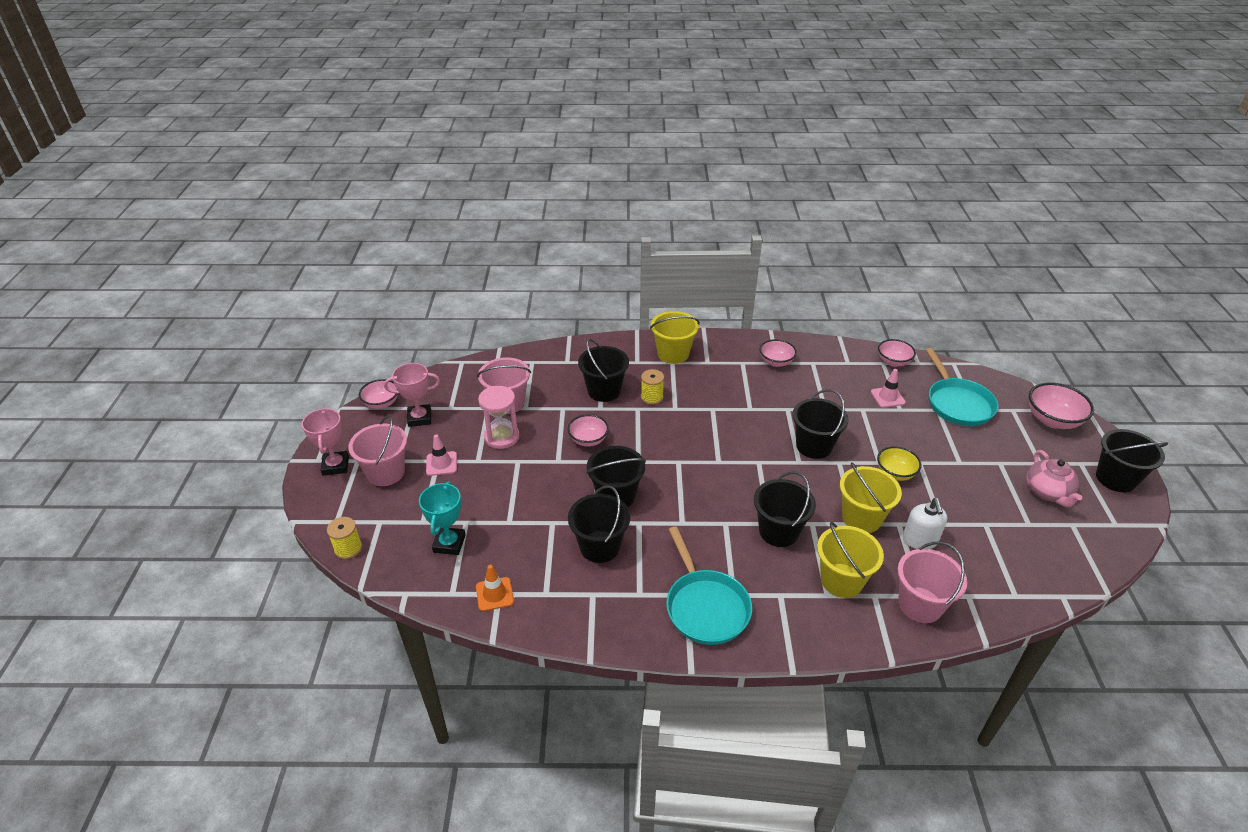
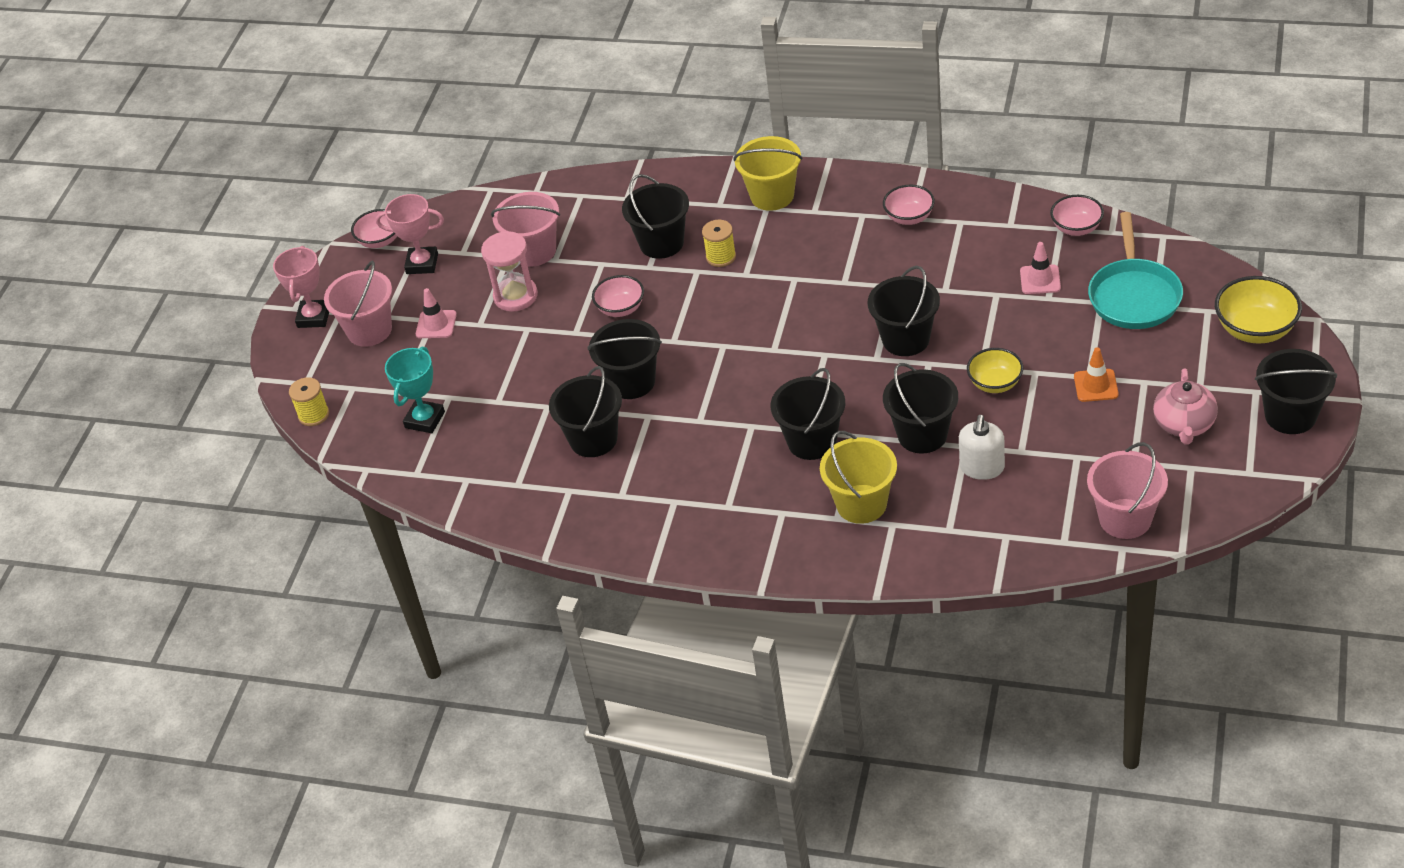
camera: 20 degrees right, 5 degrees up
(494, 594) = (461, 479): orange traffic cone -> orange traffic cone (1096, 385)
(705, 606) = (690, 516): turquoise pan -> none
(861, 518) = (922, 435): yellow bucket -> black bucket
(920, 605) = (941, 540): pink bucket -> pink bucket (1125, 519)
(1052, 420) = (1255, 329): pink bowl -> yellow bowl

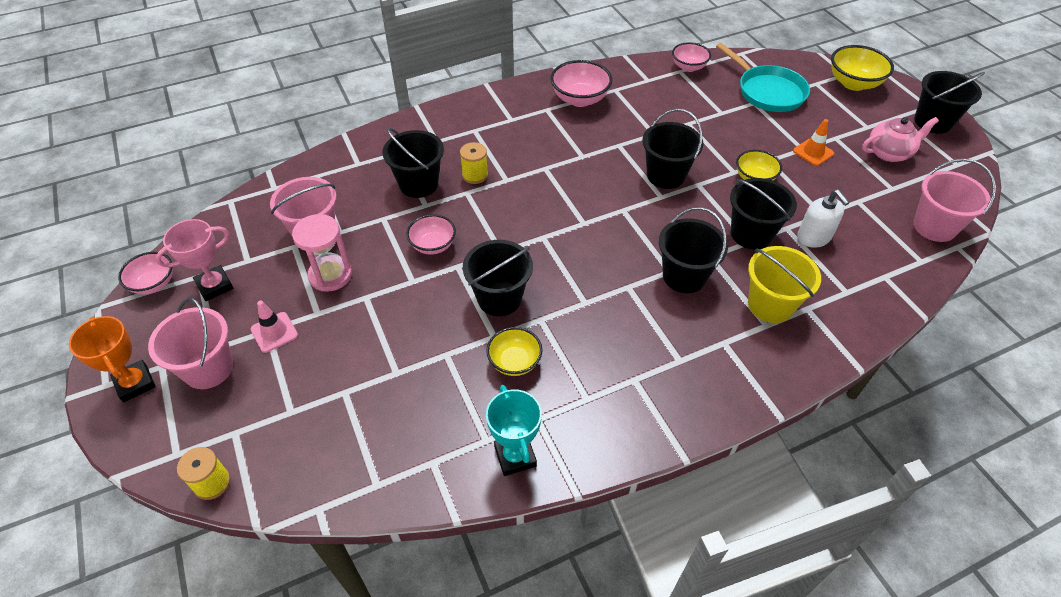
camera: 45 degrees left, 5 degrees up
(314, 317) = (135, 383): pink trophy -> orange trophy
(424, 420) = (339, 426): turquoise trophy -> turquoise trophy (515, 456)
(593, 439) = (514, 362): black bucket -> yellow bowl
(772, 196) = (470, 121): yellow bucket -> none
(909, 217) = (580, 99): pink bowl -> pink bowl, size x1.51
(1040, 280) = (704, 104): pink traffic cone -> none
(1184, 425) = (889, 153): pink teapot -> pink teapot turned 75 degrees counterclockwise

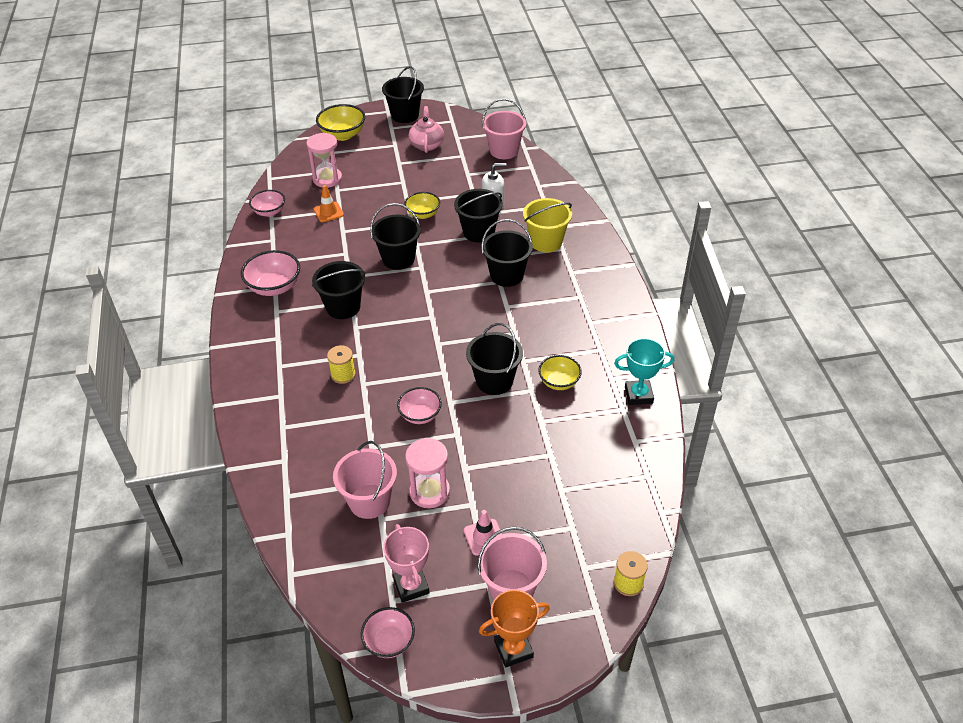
camera: 75 degrees left, 5 degrees down
(418, 184) = (336, 416): black bucket -> black bucket (343, 307)
(767, 91) = (327, 179): turquoise pan -> pink hourglass
(813, 152) = (409, 178): orange traffic cone -> orange traffic cone (328, 212)

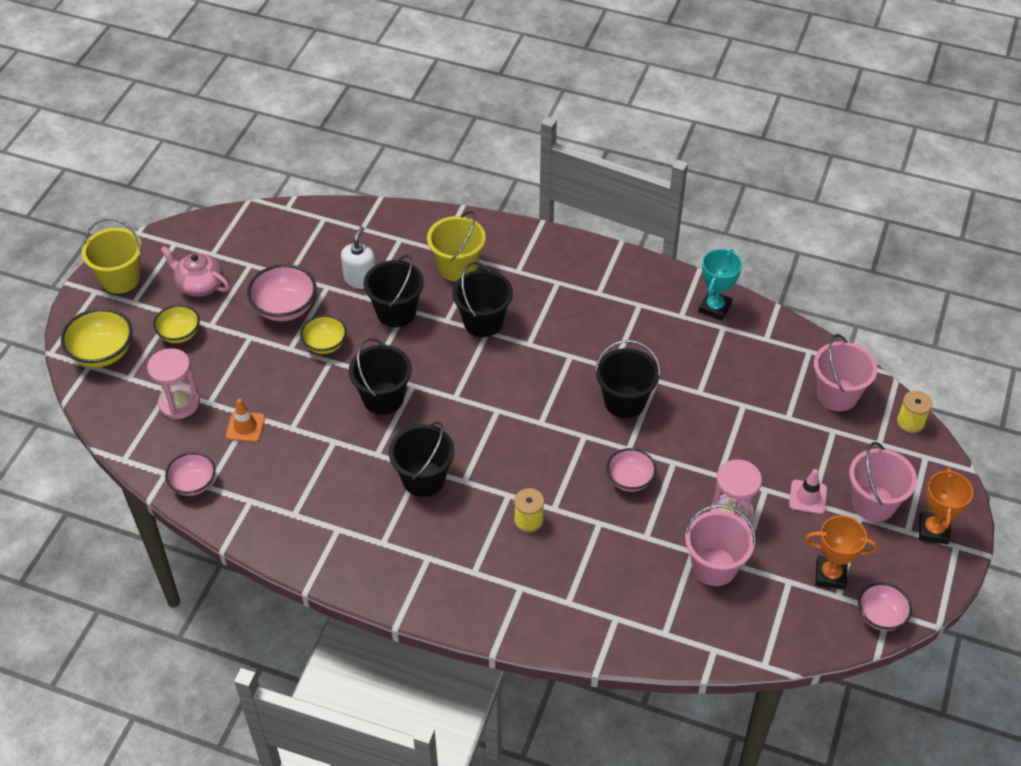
camera: 60 degrees left, 5 degrees up
(274, 287) = (339, 529): pink bowl -> pink bowl (285, 308)
(405, 115) = (120, 279): black bucket -> yellow bucket
(411, 586) = (830, 575): pink trophy -> orange trophy
(504, 151) = (275, 226): pink bucket -> pink bucket (837, 394)
(559, 382) = (660, 355): yellow bowl -> yellow bowl (179, 334)

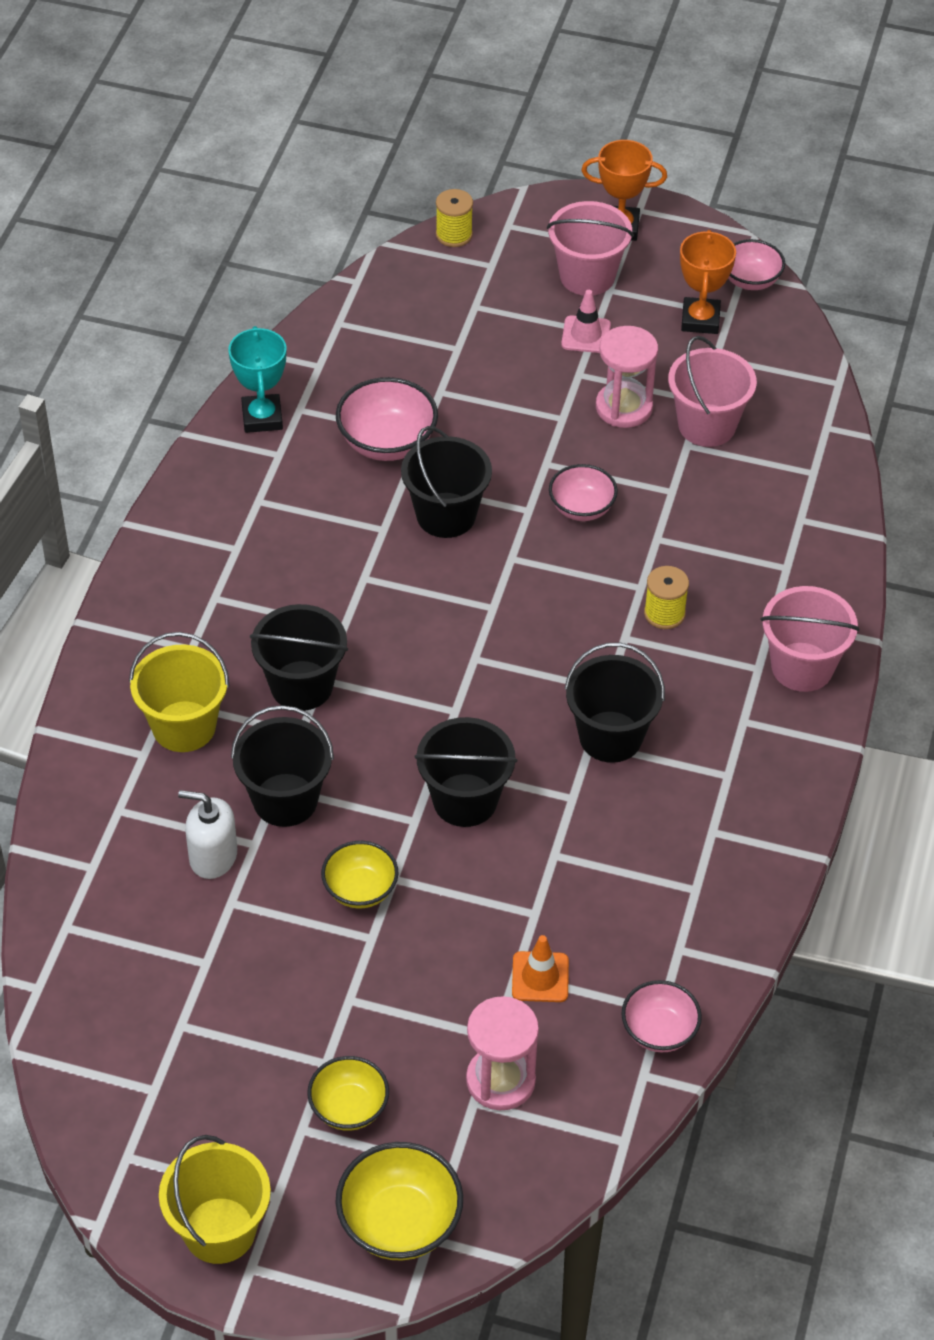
camera: 95 degrees left, 0 degrees up
(199, 285) = (232, 1096): pink teapot -> none
(285, 308) = (282, 957): pink bowl -> pink bowl (387, 442)
(715, 308) = (262, 417): turquoise trophy -> turquoise trophy turned 60 degrees clockwise
(837, 394) = (414, 299): pink bucket -> pink bucket (802, 667)

